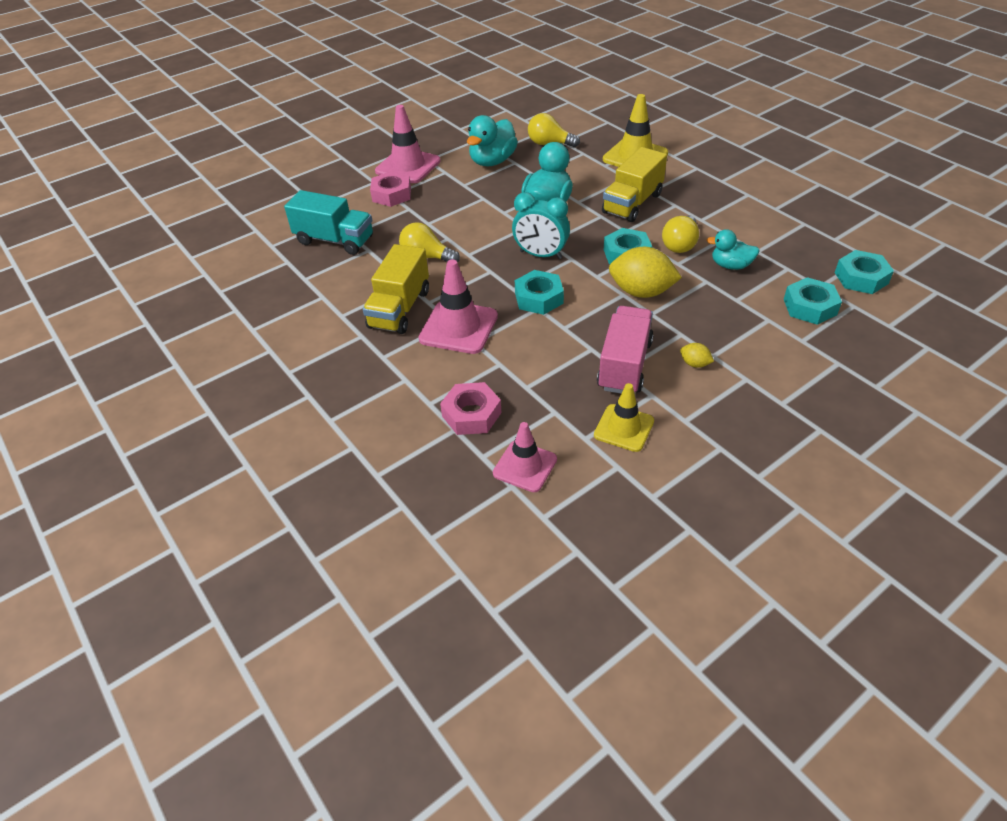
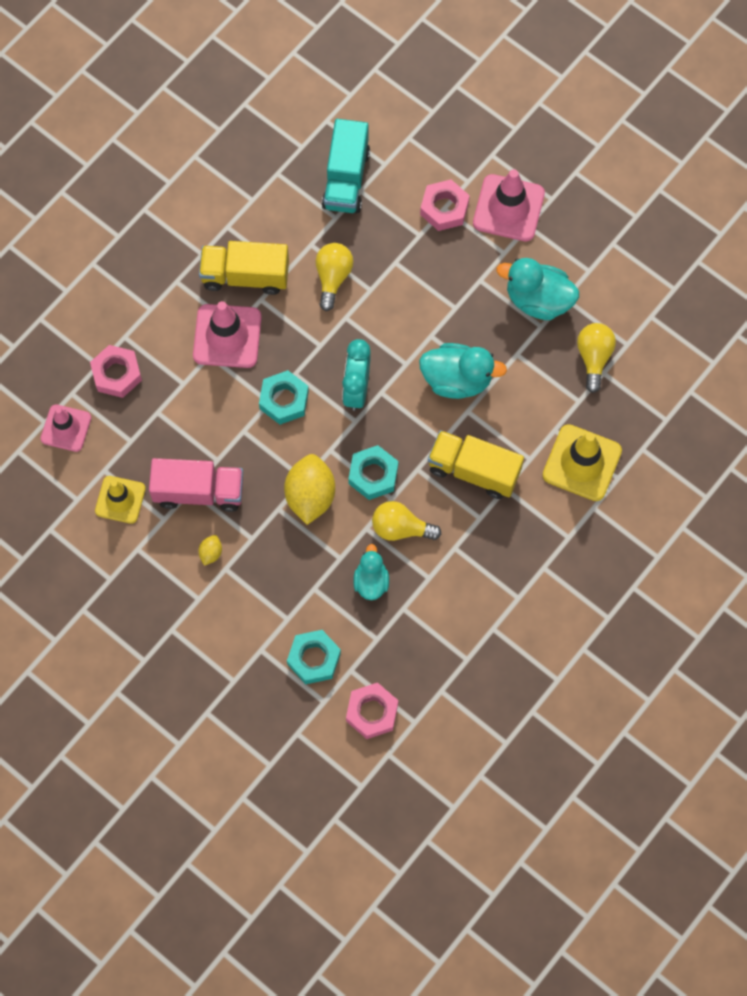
camera: 75 degrees right, 25 degrees up
(861, 278) = (372, 712): turquoise nut -> pink nut

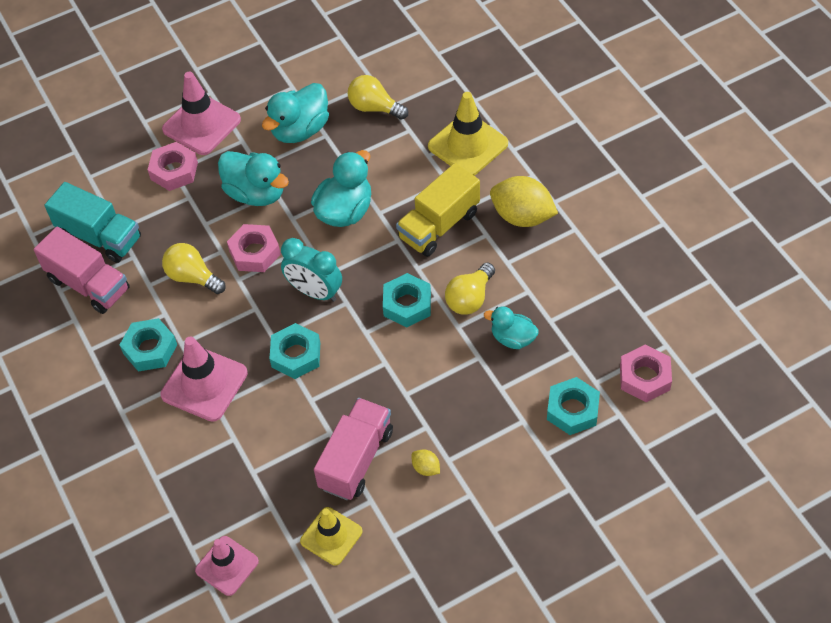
camera: 65 degrees left, 15 degrees down
(117, 374) = (192, 497): pink nut -> pink nut (254, 252)
(245, 276) = (150, 349): yellow truck -> turquoise nut
(292, 194) = (88, 284): none -> pink truck
(310, 496) = (405, 363): yellow lemon -> yellow lemon (522, 216)
(447, 292) = (256, 193): none -> turquoise duck

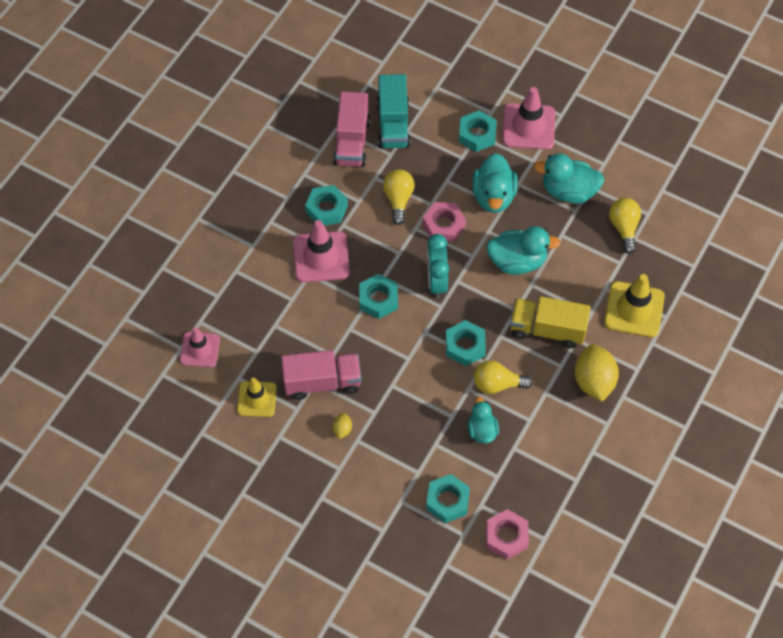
camera: 55 degrees right, 5 degrees up
(174, 171) = (477, 134): pink nut -> turquoise nut

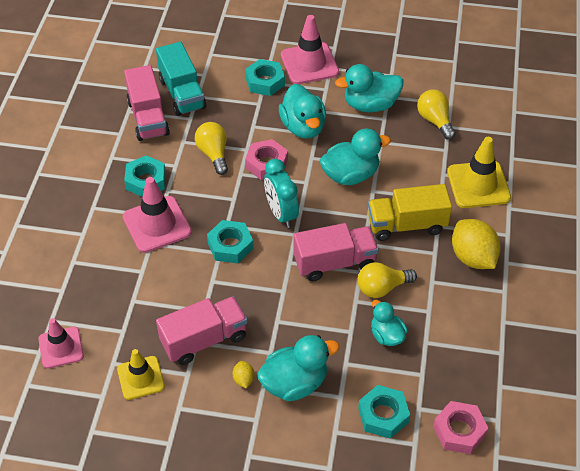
camera: 20 degrees left, 10 degrees down
(384, 447) = (295, 383): none -> turquoise duck
(465, 346) = (334, 263): turquoise nut -> pink truck

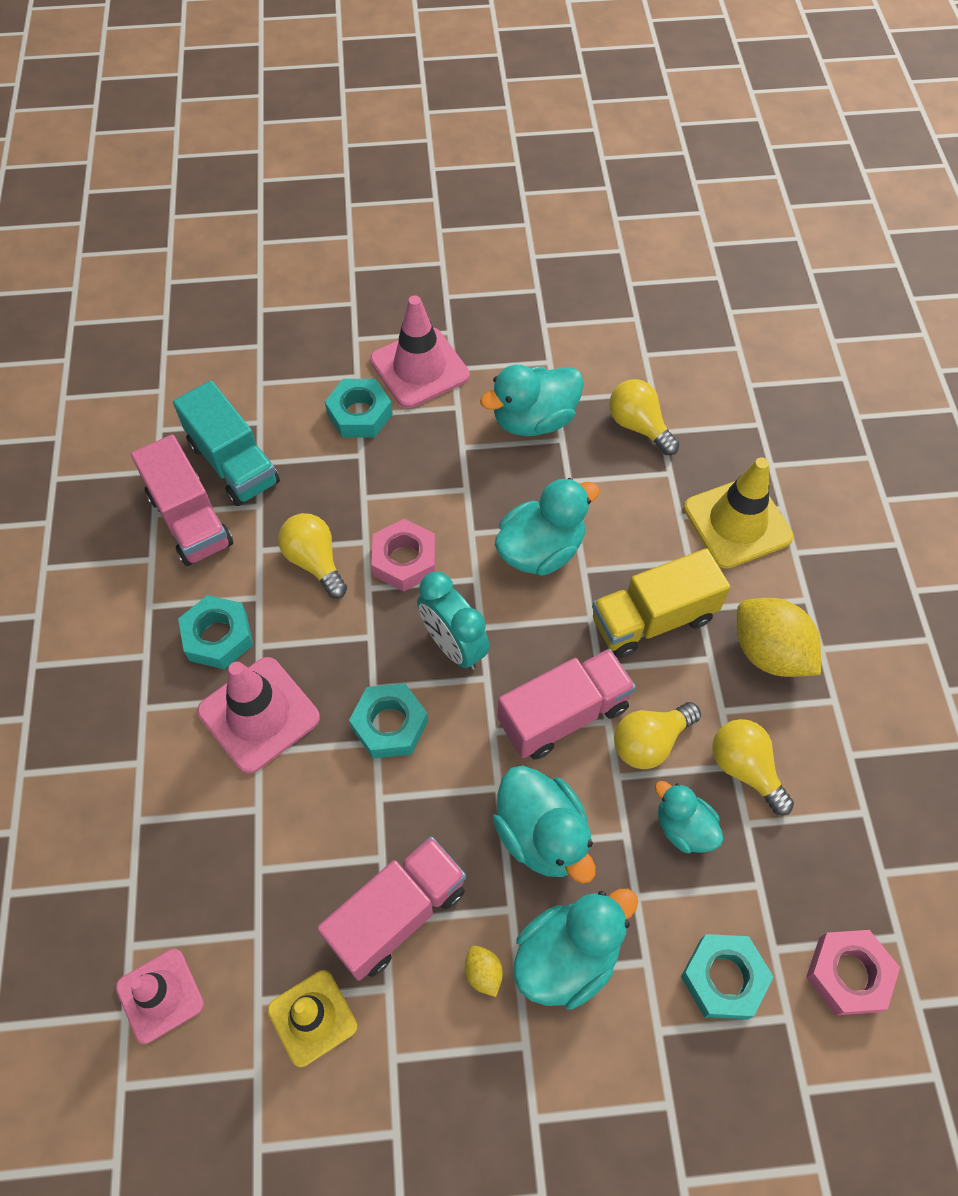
camera: 15 degrees left, 10 degrees up
(303, 127) = (442, 482): turquoise duck -> turquoise duck (542, 835)
(435, 314) = (745, 769): none -> yellow light bulb

